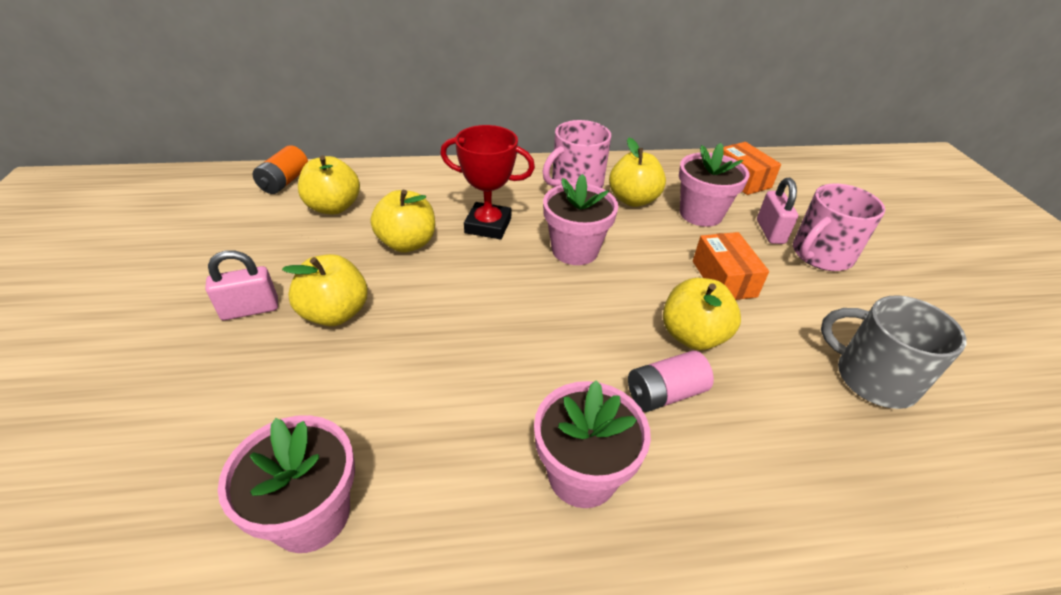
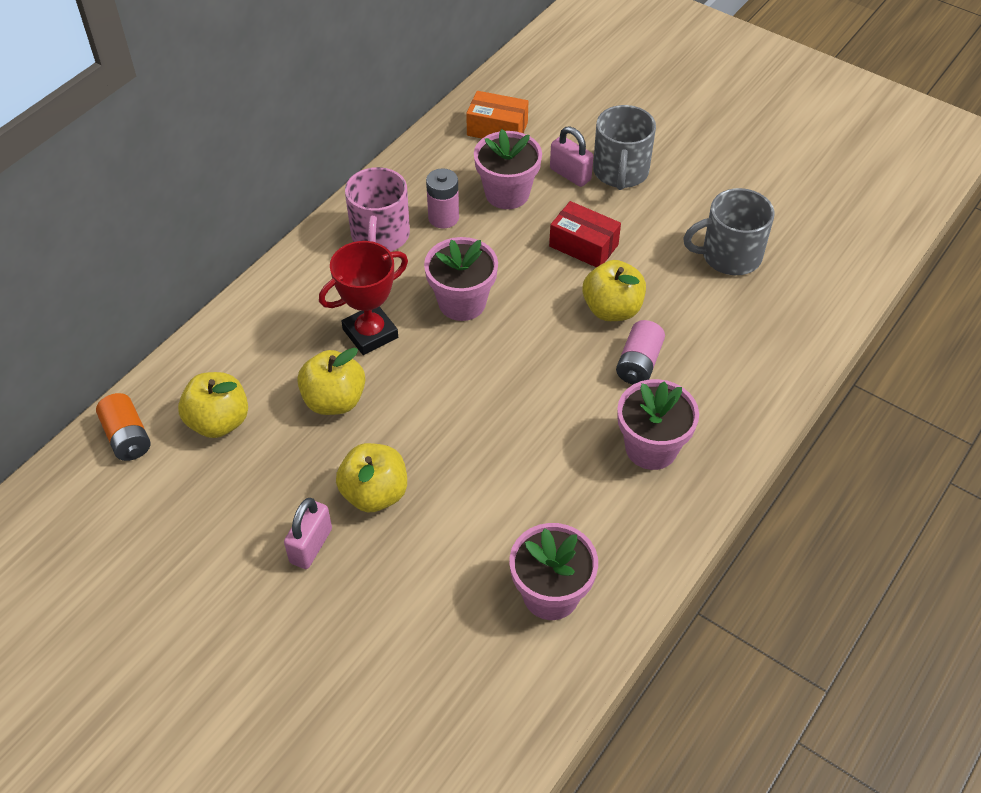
camera: 45 degrees left, 10 degrees up
(633, 200) = (443, 218): yellow apple -> pink battery
(723, 278) = (583, 245): orange box -> red box
(820, 255) = (620, 172): pink mug -> grey mug

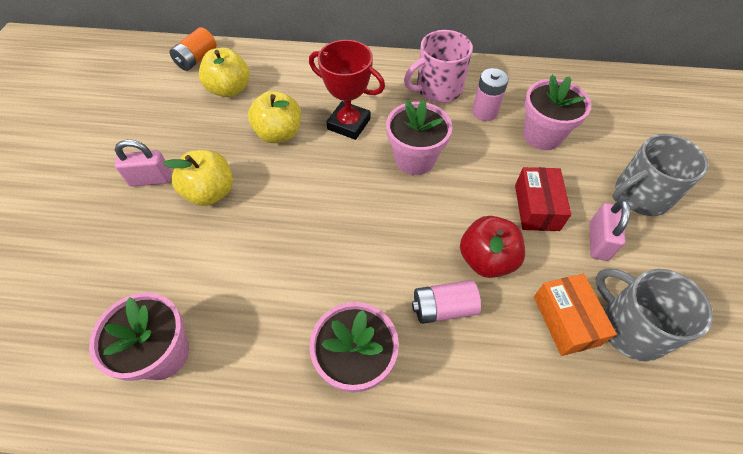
camera: 60 degrees right, 5 degrees up
(497, 129) = (598, 100): orange box -> orange box (566, 320)
(570, 174) = (601, 164): pink padlock -> pink padlock (598, 241)
(612, 309) = (486, 259): yellow apple -> red apple

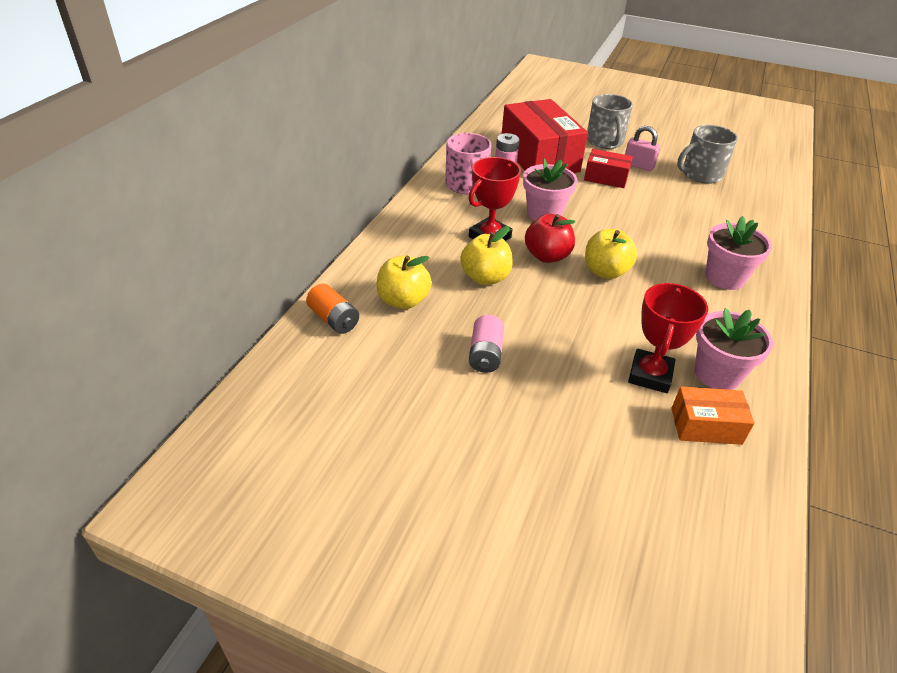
camera: 75 degrees left, 15 degrees down
(151, 179) = (518, 369): pink padlock -> none
(154, 285) = (650, 375): none -> red trophy
(210, 192) = (548, 329): yellow apple -> yellow apple (605, 271)
(443, 308) = (683, 233): pink battery -> pink battery (485, 354)
(486, 259) = (646, 207): red apple -> red apple (547, 256)
(542, 135) = (539, 157): pink flower pot -> red box
(566, 320) = (695, 193): orange box -> orange box (706, 426)

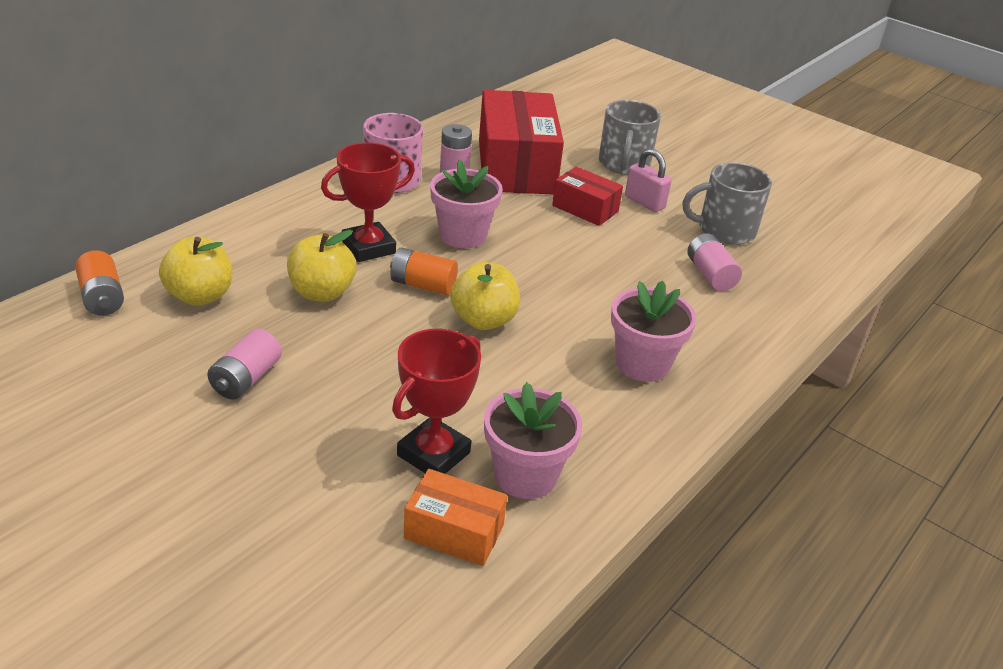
camera: 15 degrees right, 5 degrees down
(547, 256) = (423, 285): red apple -> orange battery
(716, 207) = (710, 275): none -> pink battery

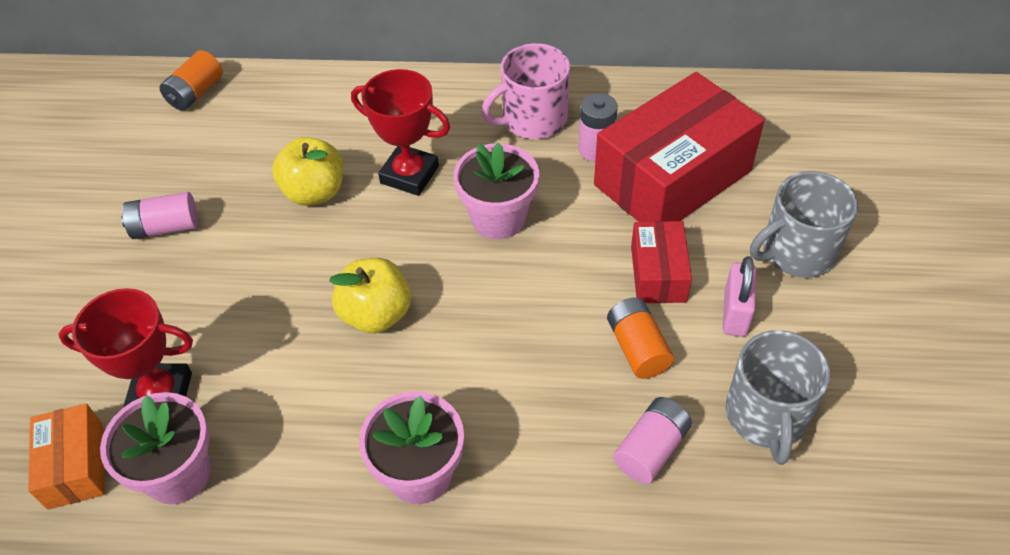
camera: 60 degrees right, 15 degrees up
(200, 296) = (244, 134): yellow apple -> none
(423, 285) = (389, 243): orange battery -> orange battery (637, 348)
(725, 230) = (766, 416): grey mug -> grey mug turned 135 degrees counterclockwise

